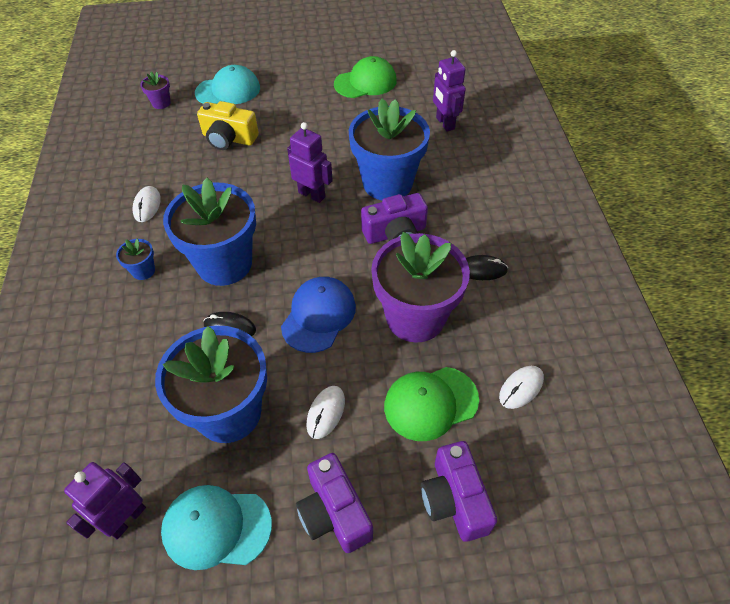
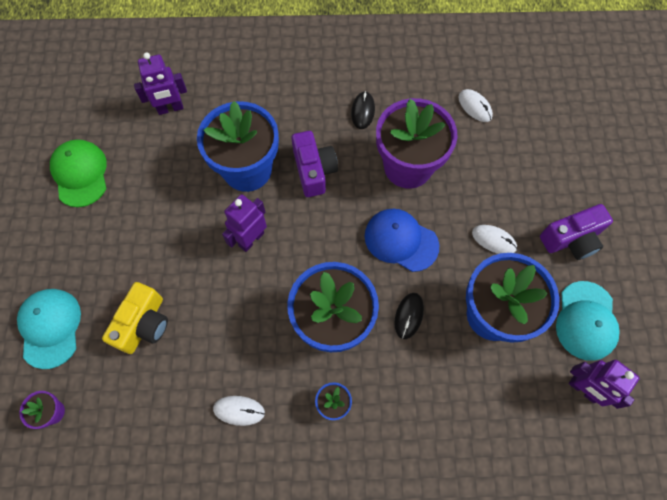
camera: 85 degrees left, 15 degrees up
(430, 403) = (486, 166): green cap -> none
(454, 499) = (559, 163): purple camera -> none

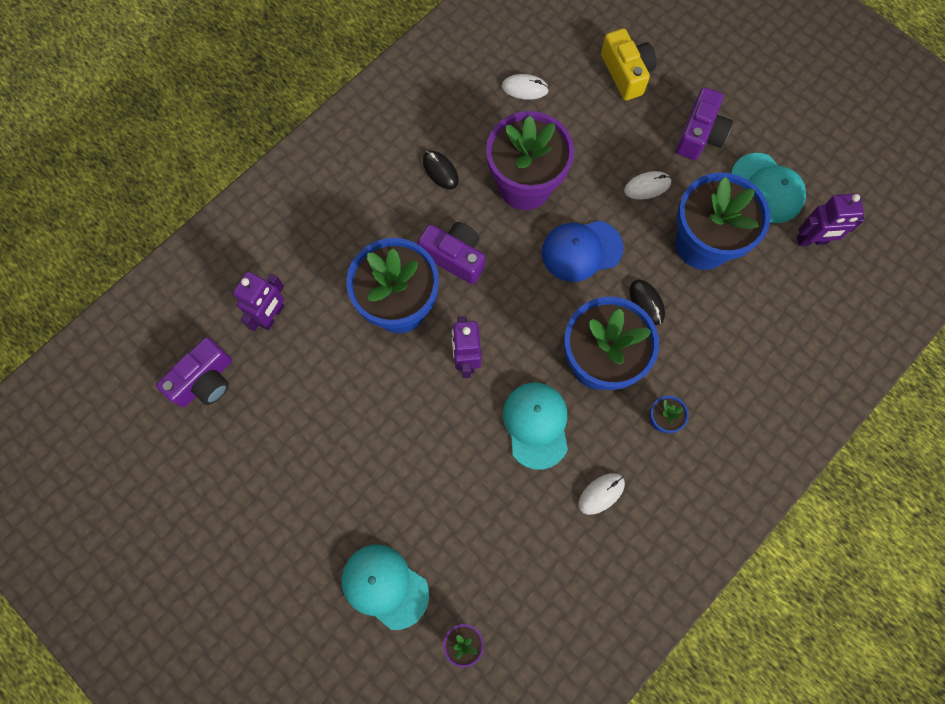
camera: 45 degrees left, 5 degrees up
(80, 174) = (258, 445): green cap -> none
(95, 111) = (205, 380): none -> purple camera
(144, 324) = (457, 507): yellow camera -> yellow camera (626, 73)
(247, 323) = (536, 425): none -> turquoise cap

